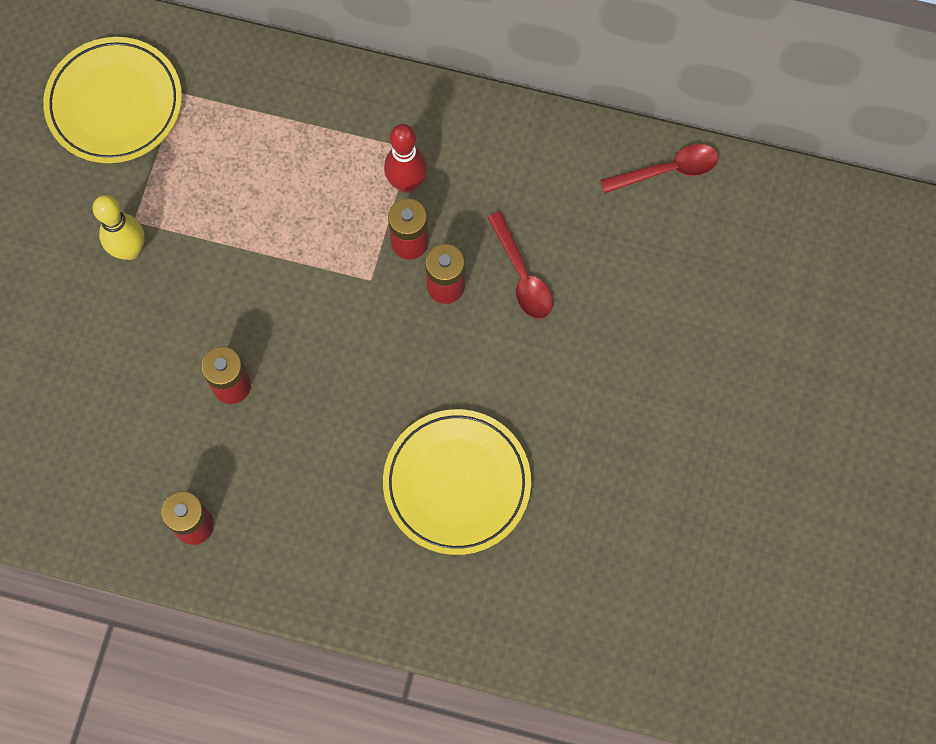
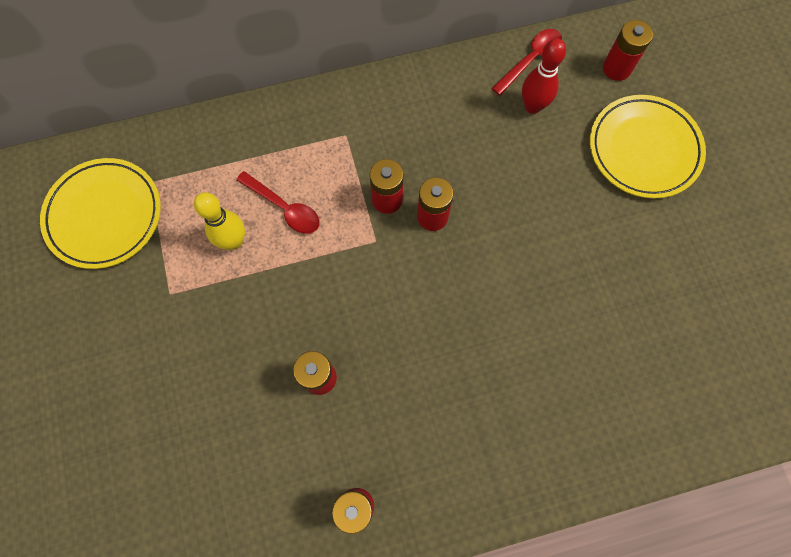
camera: 30 degrees left, 0 degrees up
(130, 250) = (179, 318): yellow bowling pin -> yellow bowling pin (234, 241)
(407, 183) = (359, 159): red bowling pin -> red bowling pin (532, 106)
(457, 483) = (532, 355): yellow plate -> yellow plate (644, 149)
(522, 275) = (480, 180): red spoon -> red spoon (284, 208)
(759, 232) = (616, 68): none -> red battery

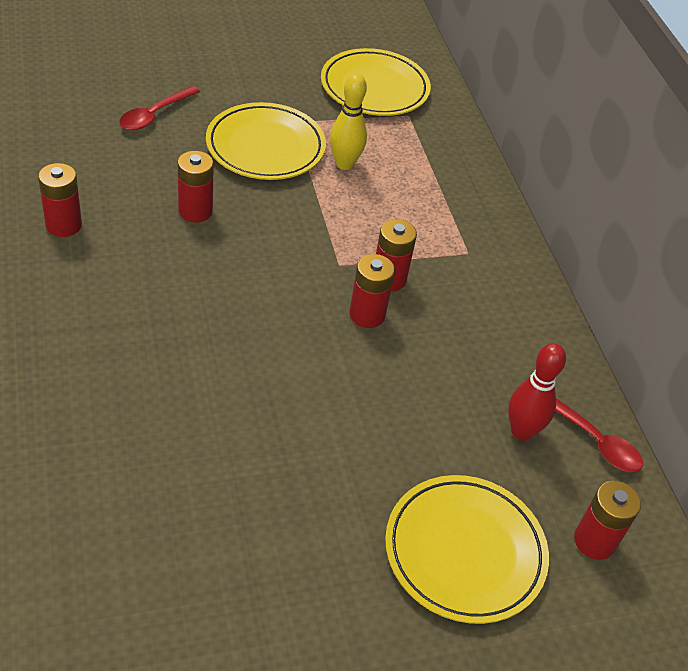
camera: 85 degrees right, 25 degrees down
(213, 319) = (265, 147): none -> yellow plate
(284, 208) = (380, 200): red spoon -> red spoon (155, 115)

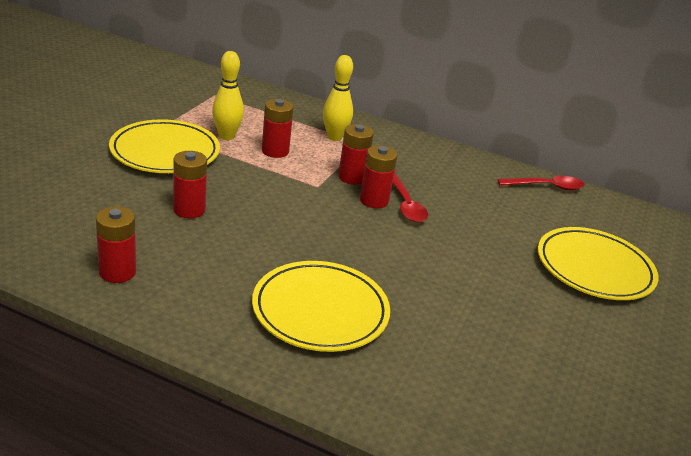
camera: 50 degrees left, 15 degrees down
(155, 115) = (56, 173): red spoon -> red spoon (406, 205)
(374, 88) = (170, 90): yellow plate -> yellow plate (320, 311)
(449, 229) = (334, 137): none -> yellow bowling pin
(521, 431) = (521, 203): red bowling pin -> none
(594, 541) = (617, 225): red battery -> red battery (275, 151)

